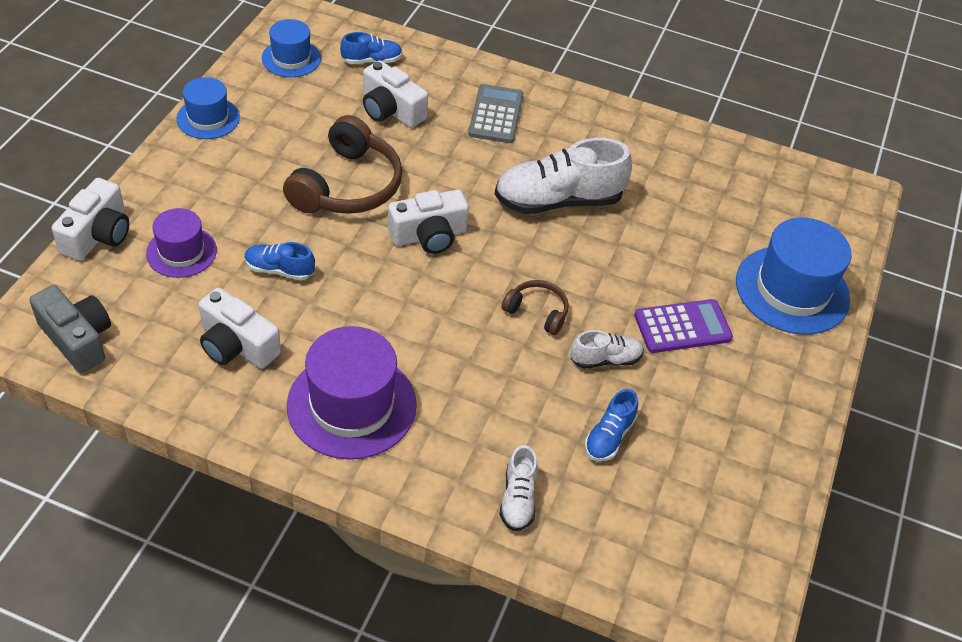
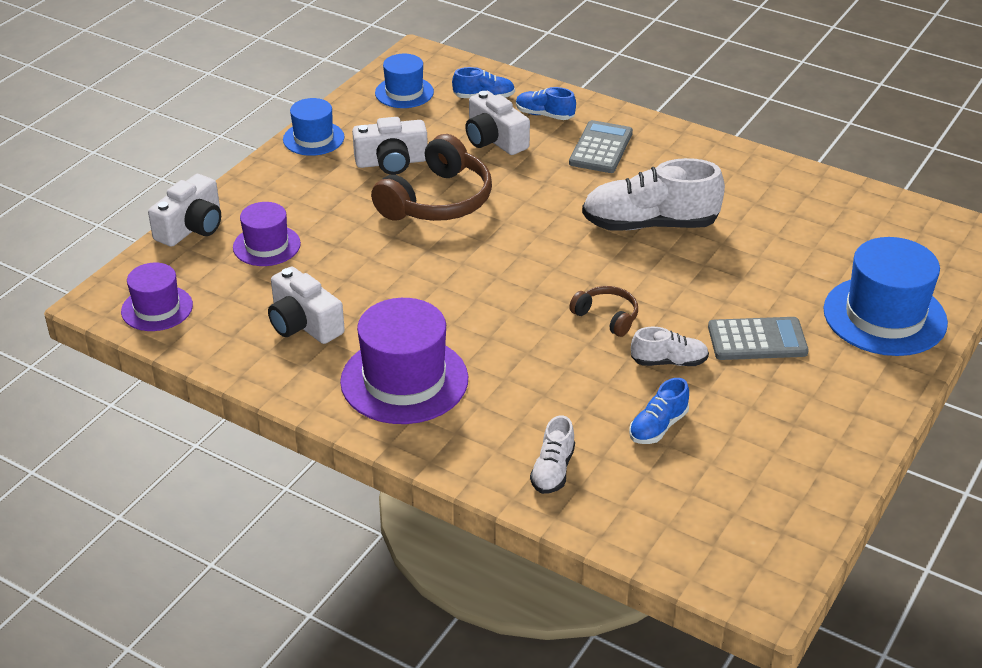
camera: 15 degrees right, 10 degrees down
(77, 339) = (157, 308): grey camera -> purple hat
(279, 270) = (357, 266): blue shoe -> blue shoe (544, 115)
(429, 235) = (510, 246): white camera -> white camera (391, 162)
(682, 327) = (757, 340): purple calculator -> grey calculator

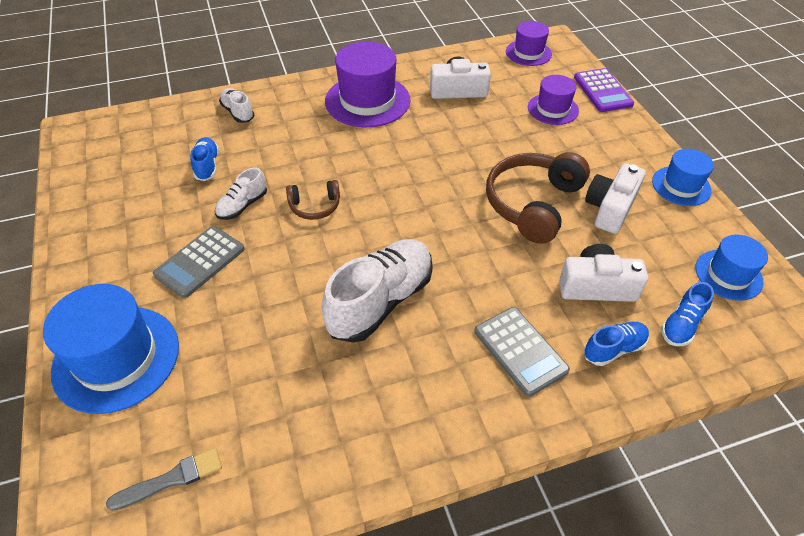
camera: 130 degrees right, 10 degrees up
(191, 227) = (603, 91): white camera -> purple calculator
(437, 200) = (533, 204): brown headphones -> brown headphones turned 45 degrees clockwise
(895, 231) = (171, 479): none -> grey brush

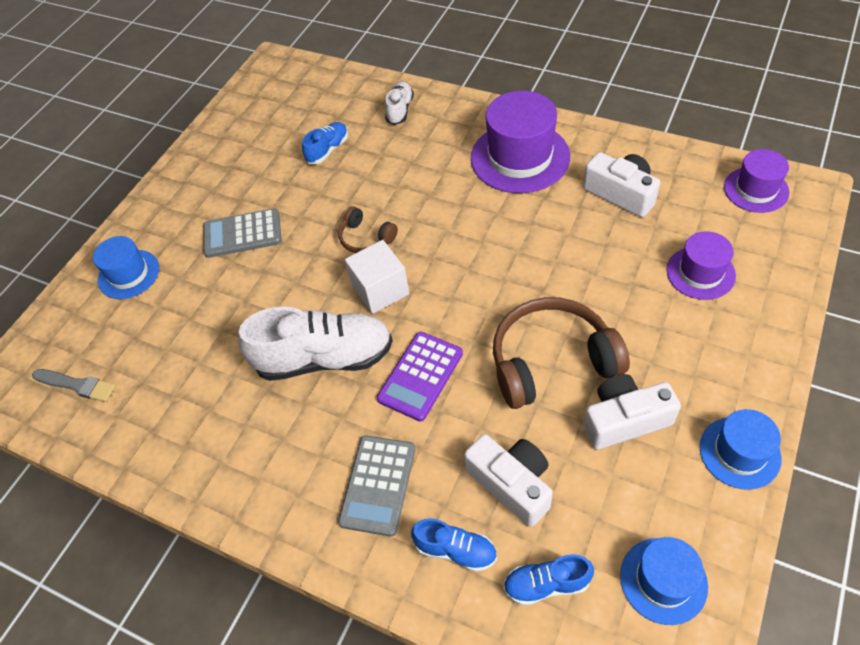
camera: 50 degrees right, 5 degrees up
(116, 358) = (129, 274): blue hat -> blue hat, size x0.59
(242, 205) = (316, 203): white shoe -> none
(368, 232) = (380, 290): none -> white cube
(603, 91) = (790, 285): purple calculator -> purple calculator (420, 376)

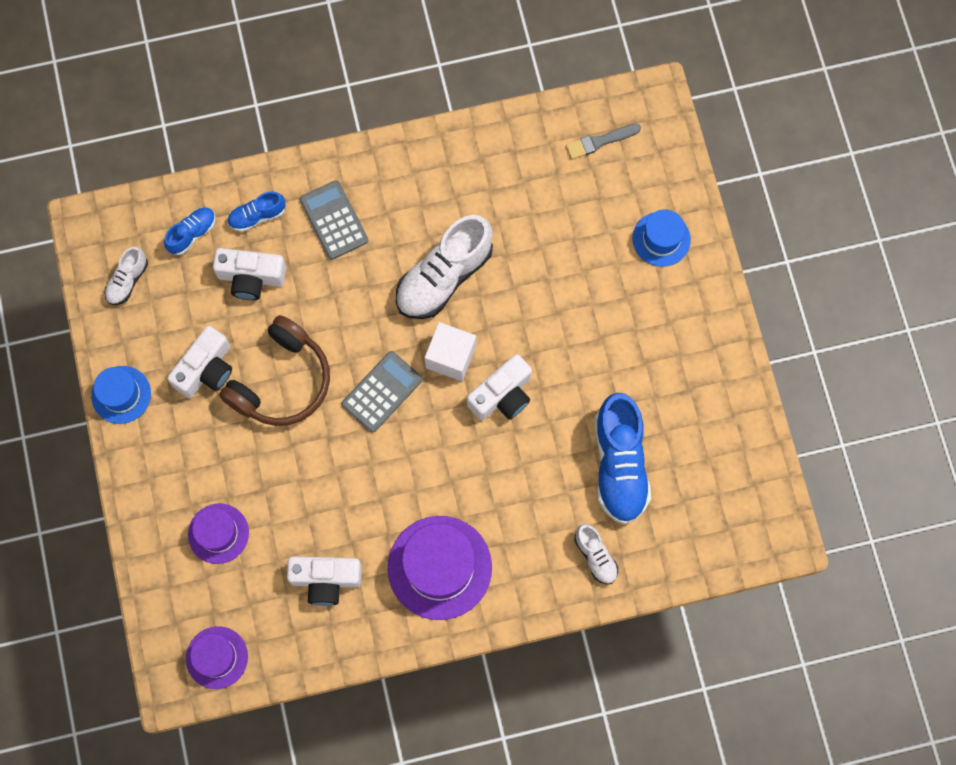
camera: 135 degrees right, 20 degrees up
(242, 234) = (608, 332): grey calculator -> grey calculator (382, 392)
(328, 150) = (619, 464): blue shoe -> blue shoe, size x1.98
(366, 238) = (502, 395): brown headphones -> white camera
(420, 376) = (365, 309): purple calculator -> none
(663, 580) = (127, 281): blue hat -> white shoe

